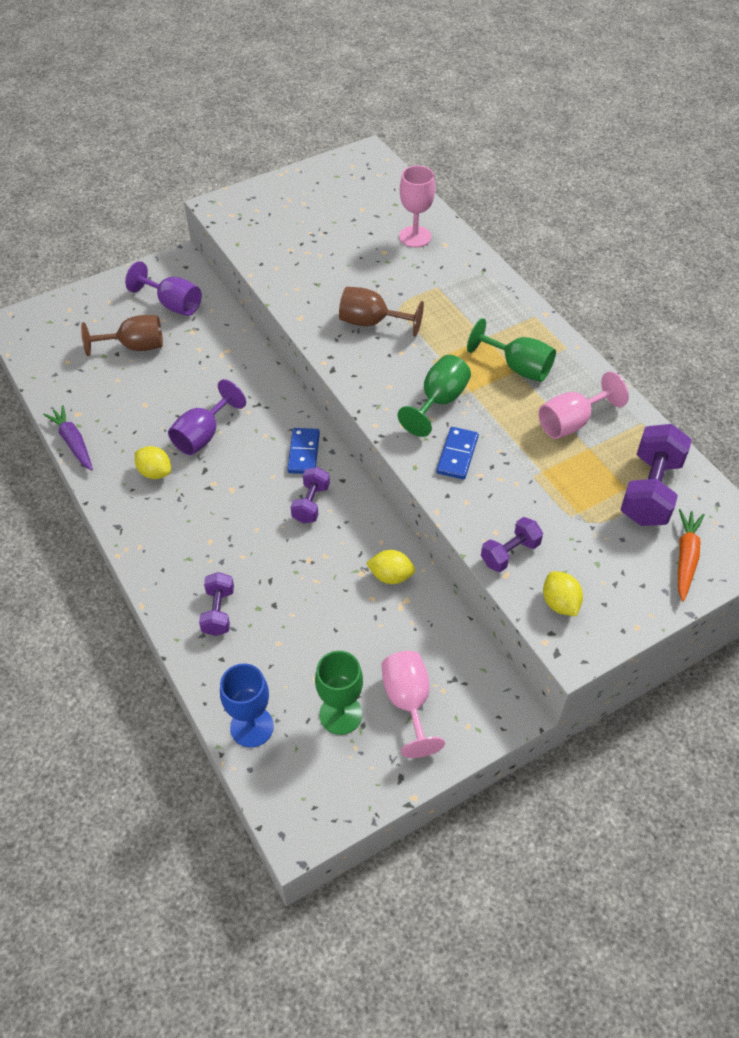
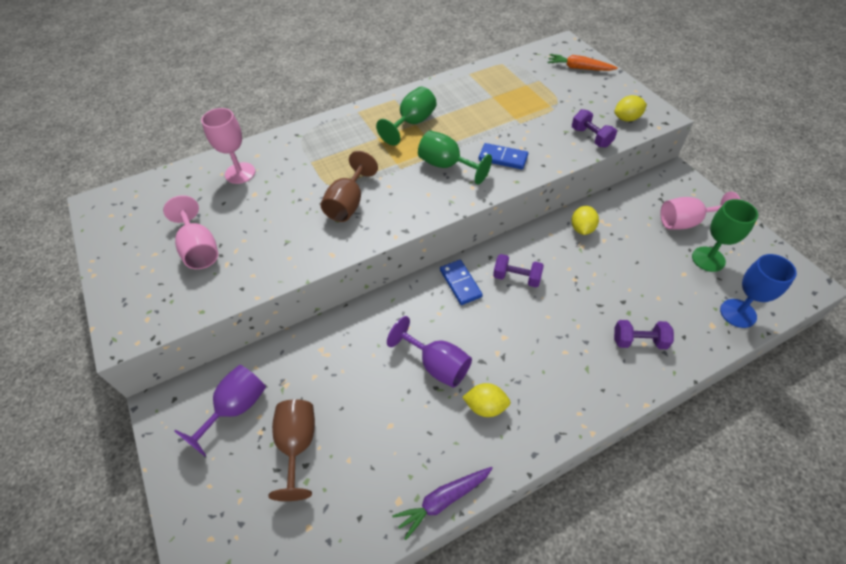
camera: 85 degrees left, 0 degrees up
(155, 472) = (485, 406): yellow lemon -> yellow lemon turned 60 degrees clockwise
(303, 453) = (460, 283): blue domino -> blue domino turned 60 degrees clockwise
(571, 422) = (469, 102): pink goblet -> pink goblet (199, 249)
(650, 491) = (528, 76): purple dumbbell -> none

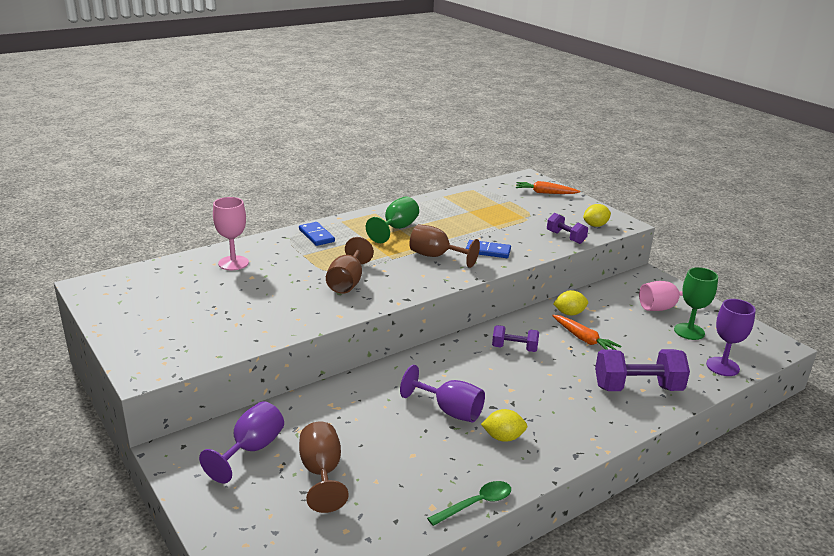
camera: 10 degrees left, 25 degrees down
(199, 249) = (206, 315): pink goblet -> none
(443, 500) = (476, 504): purple carrot -> green spoon
(446, 165) = (436, 256): green goblet -> brown goblet
(460, 283) = (460, 353): blue domino -> blue domino (316, 236)
(582, 229) = (569, 313): yellow lemon -> yellow lemon turned 75 degrees clockwise
(591, 267) = (583, 339): none -> orange carrot
(639, 341) = (637, 388): purple dumbbell -> purple dumbbell, size x1.73
(738, 313) = (722, 366): blue goblet -> purple goblet

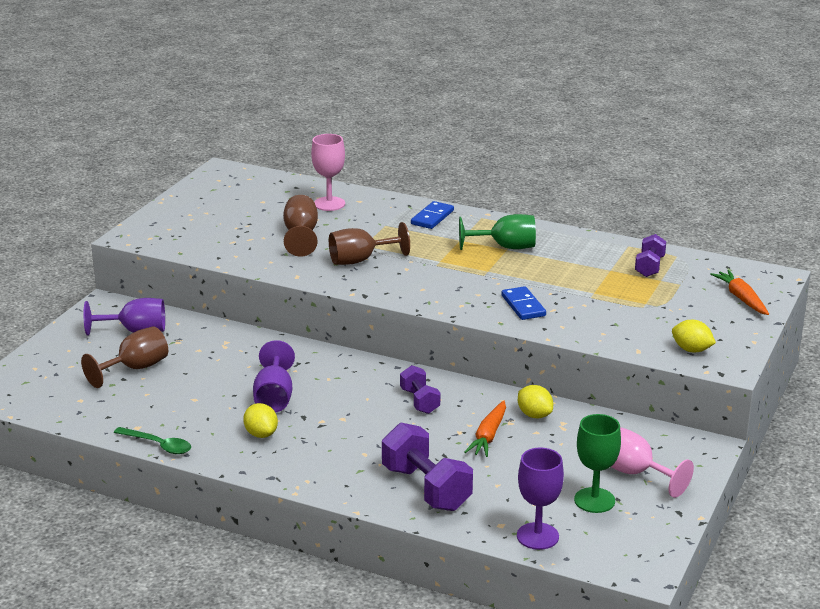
camera: 60 degrees right, 0 degrees up
(436, 256) = (471, 284): brown goblet -> brown goblet (301, 235)
(565, 237) = (626, 339): purple dumbbell -> purple dumbbell (649, 267)

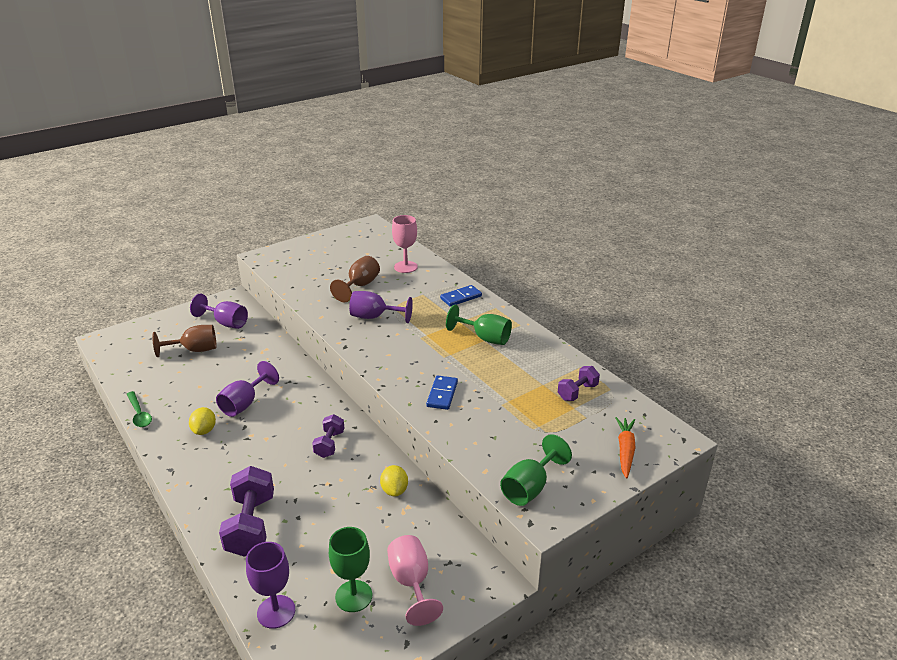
camera: 30 degrees right, 5 degrees up
(360, 260) = (374, 317): brown goblet -> purple goblet
(488, 436) = (342, 496): orange carrot -> none
(691, 350) = (529, 487): yellow lemon -> green goblet

